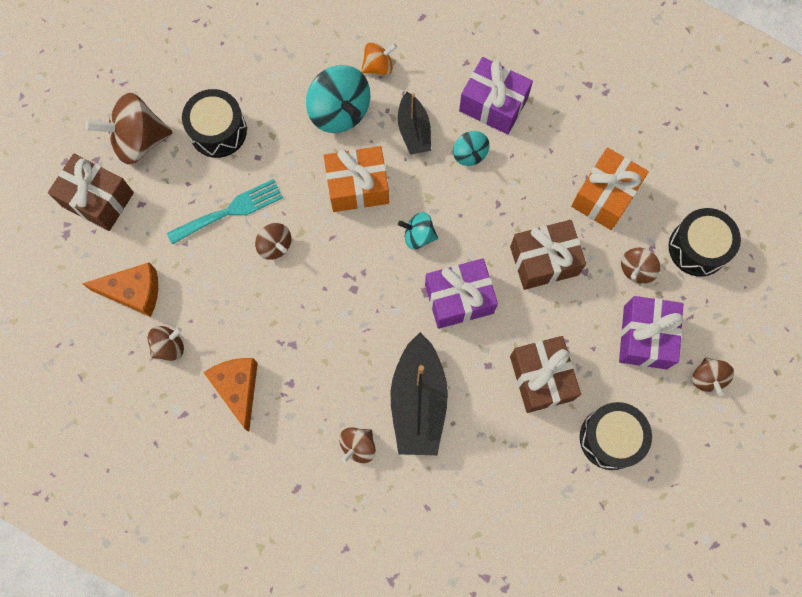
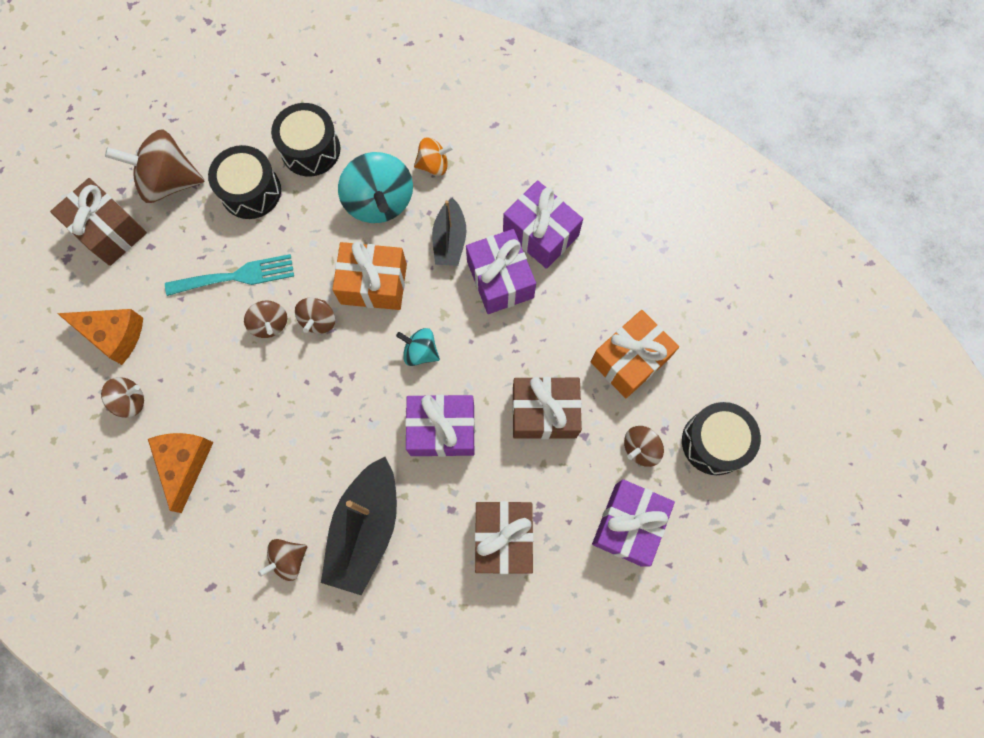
camera: 15 degrees right, 0 degrees up
(469, 154) = (500, 279): turquoise spinning top -> purple gift
(610, 438) = (558, 626): black drum -> black drum (310, 149)
(707, 378) = (683, 588): brown spinning top -> brown spinning top (319, 320)

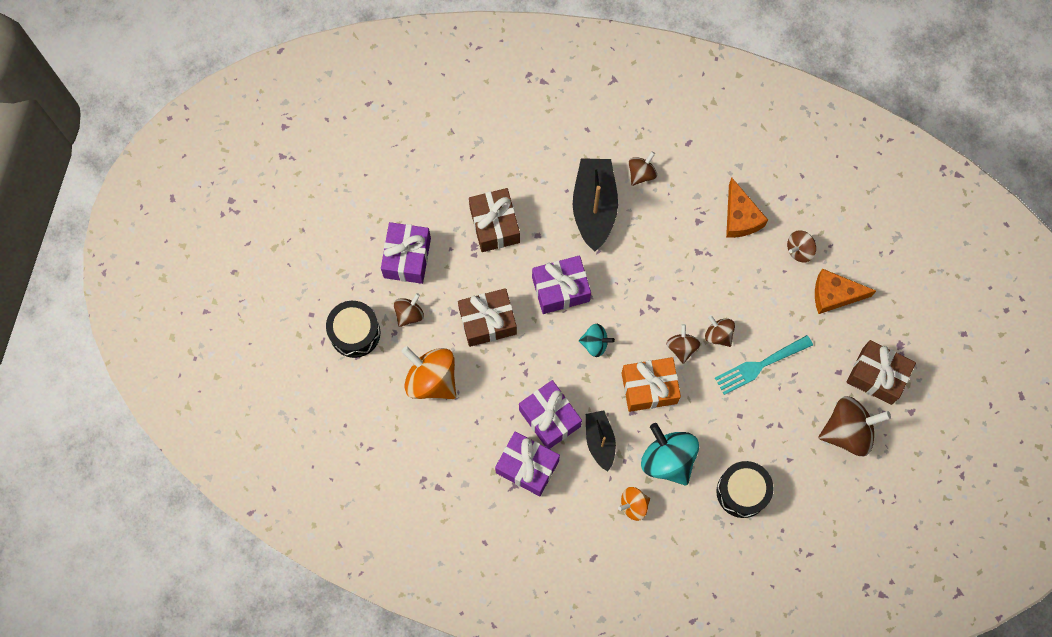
camera: 165 degrees right, 0 degrees up
(251, 191) = (777, 440): black drum -> none
(629, 360) = (431, 379): orange gift -> orange spinning top

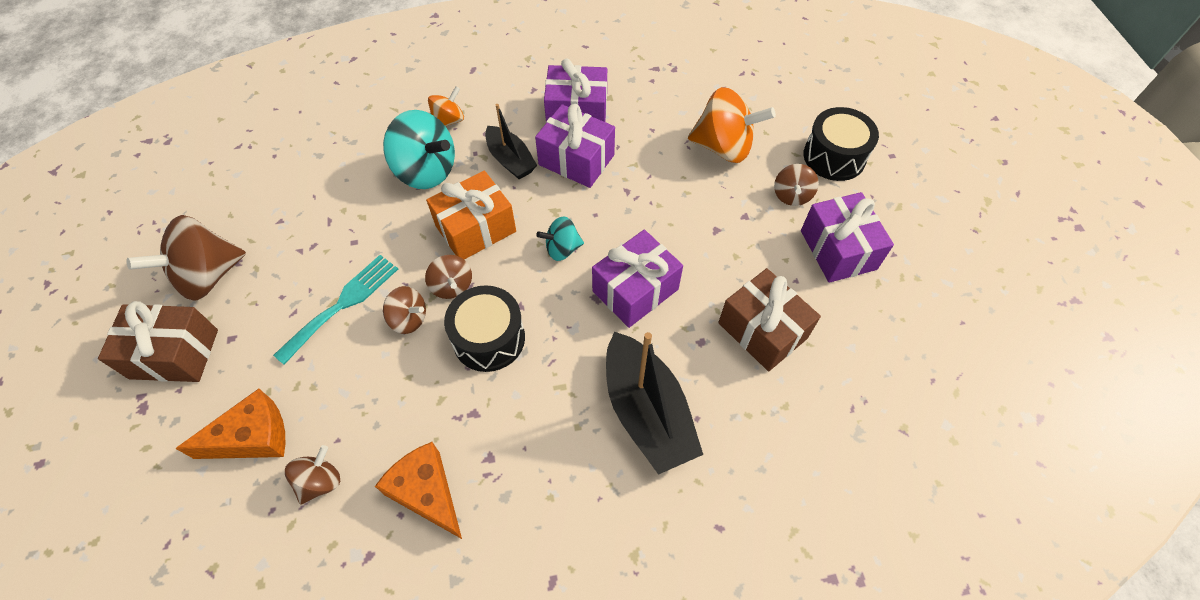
camera: 155 degrees right, 15 degrees down
(487, 322) = (700, 222): brown gift -> none
(641, 173) = (603, 493): brown spinning top -> none
(742, 492) = (330, 172): black drum -> black drum (489, 338)

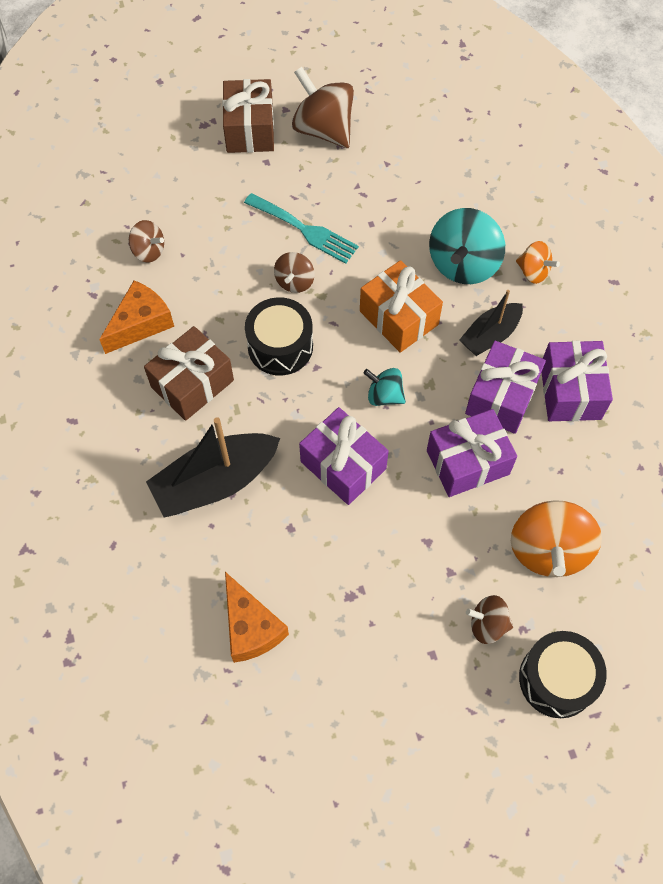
camera: 85 degrees right, 5 degrees up
(253, 437) = (182, 199): orange cheese -> orange cheese (251, 627)
(452, 286) = (332, 309): brown spinning top -> none
(562, 249) = (384, 395): turquoise spinning top -> turquoise spinning top turned 45 degrees counterclockwise
(762, 330) = (307, 586): brown gift -> brown gift (192, 384)
(838, 250) = (417, 672): purple gift -> purple gift (467, 462)

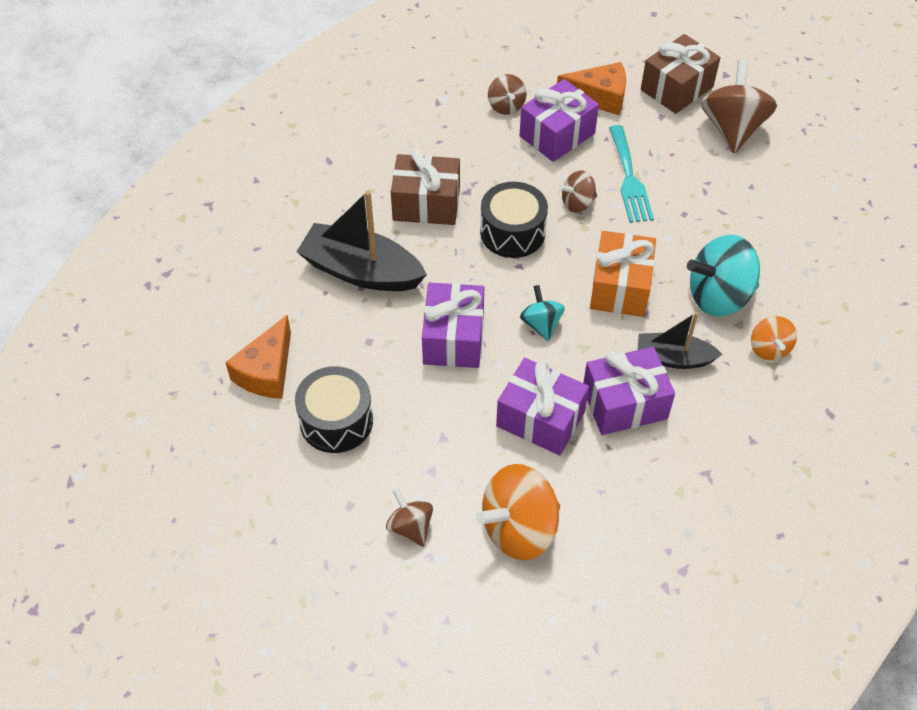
camera: 50 degrees right, 10 degrees down
(141, 323) = (443, 143): orange cheese -> orange cheese (599, 97)
(557, 679) = (408, 611): black drum -> black drum (336, 421)
(570, 391) = (684, 450): purple gift -> purple gift (557, 135)

